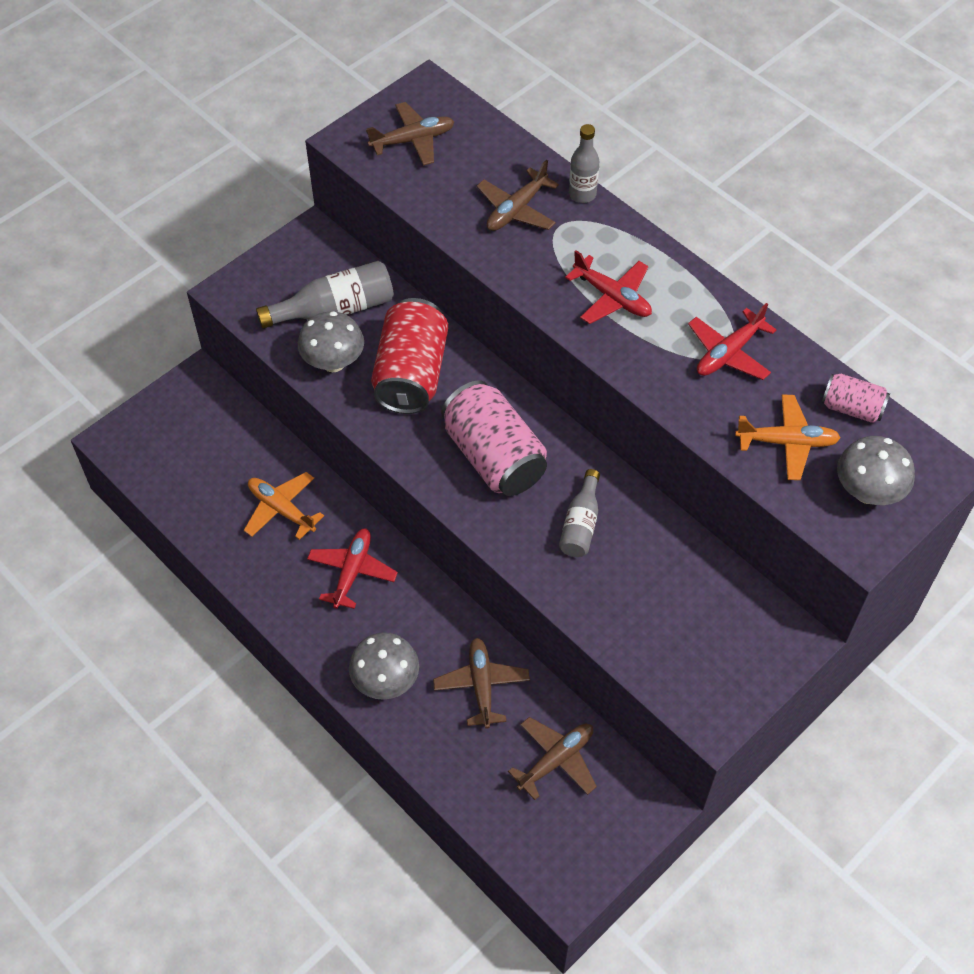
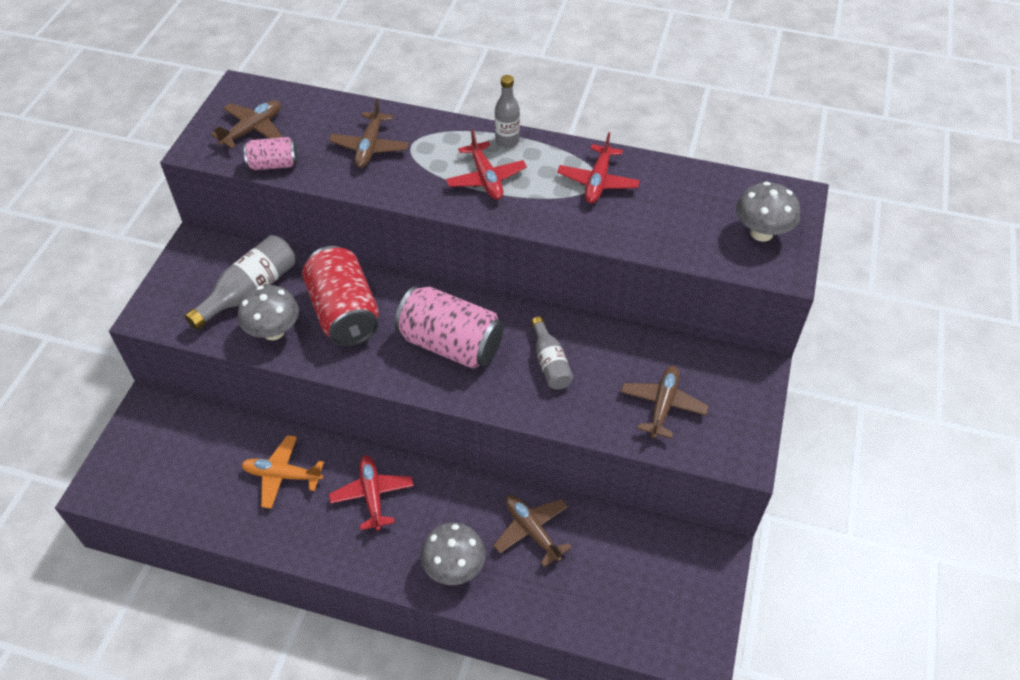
camera: 30 degrees left, 5 degrees down
(556, 760) = (625, 557): brown plane -> brown plane (662, 405)
(582, 194) = (413, 117): grey bottle -> grey bottle (507, 141)
(612, 297) = (486, 178): red plane -> red plane turned 60 degrees clockwise
(787, 442) = (683, 224): orange plane -> none
(851, 408) = (709, 182): pink can -> pink can (273, 164)

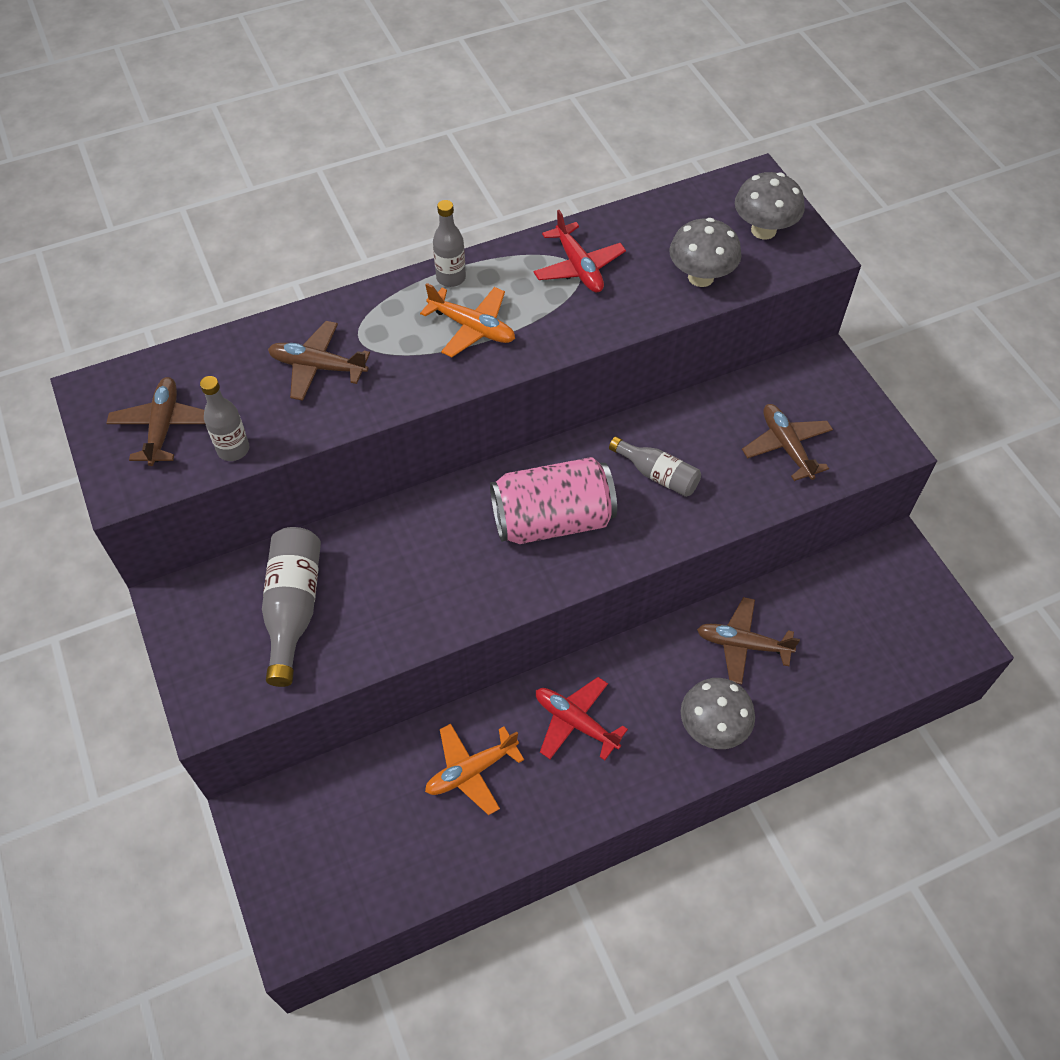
camera: 40 degrees left, 5 degrees up
(273, 164) = (233, 449): pink can -> grey bottle
(273, 331) = (365, 630): grey mushroom -> grey mushroom (700, 277)
(344, 313) = (417, 561): red can -> none
(370, 147) = (318, 367): brown plane -> brown plane turned 135 degrees clockwise
(486, 178) = (472, 328): red plane -> orange plane

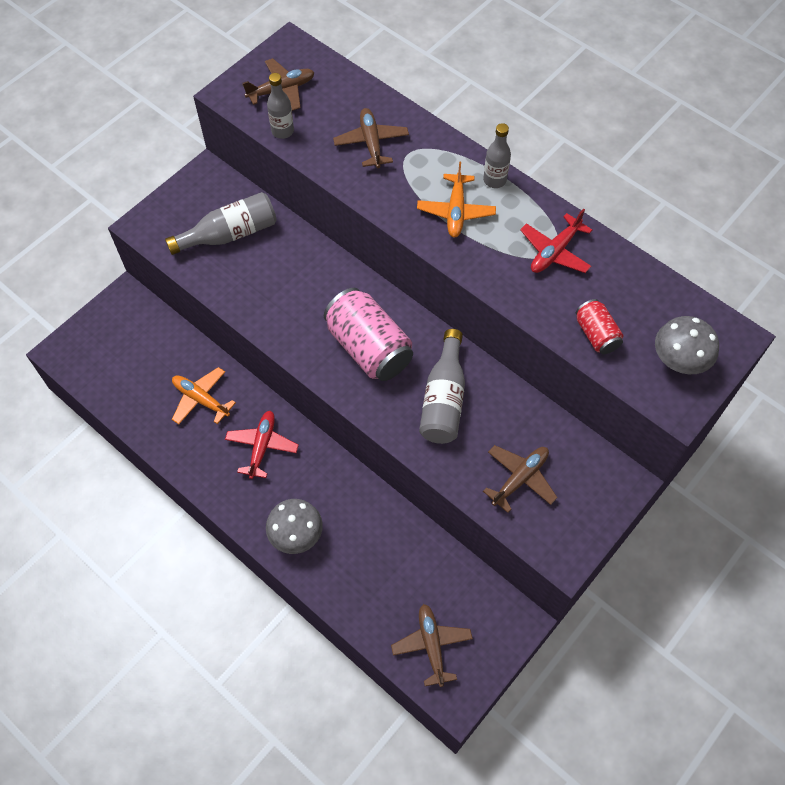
camera: 65 degrees right, 5 degrees up
(657, 475) = (444, 399): grey bottle -> grey bottle, size x1.55
(700, 277) = (596, 334): grey mushroom -> red can
(742, 644) = (373, 532): brown plane -> brown plane (431, 645)

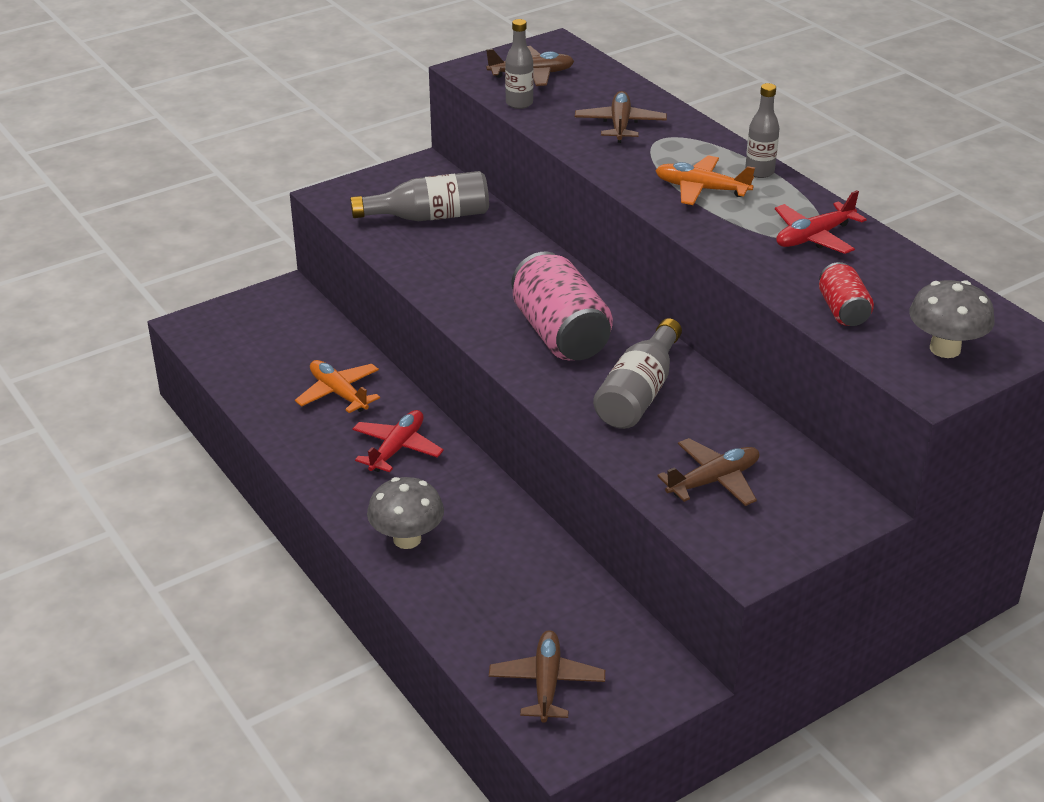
camera: 15 degrees right, 25 degrees down
(456, 211) = (701, 189): orange plane -> orange plane turned 90 degrees clockwise

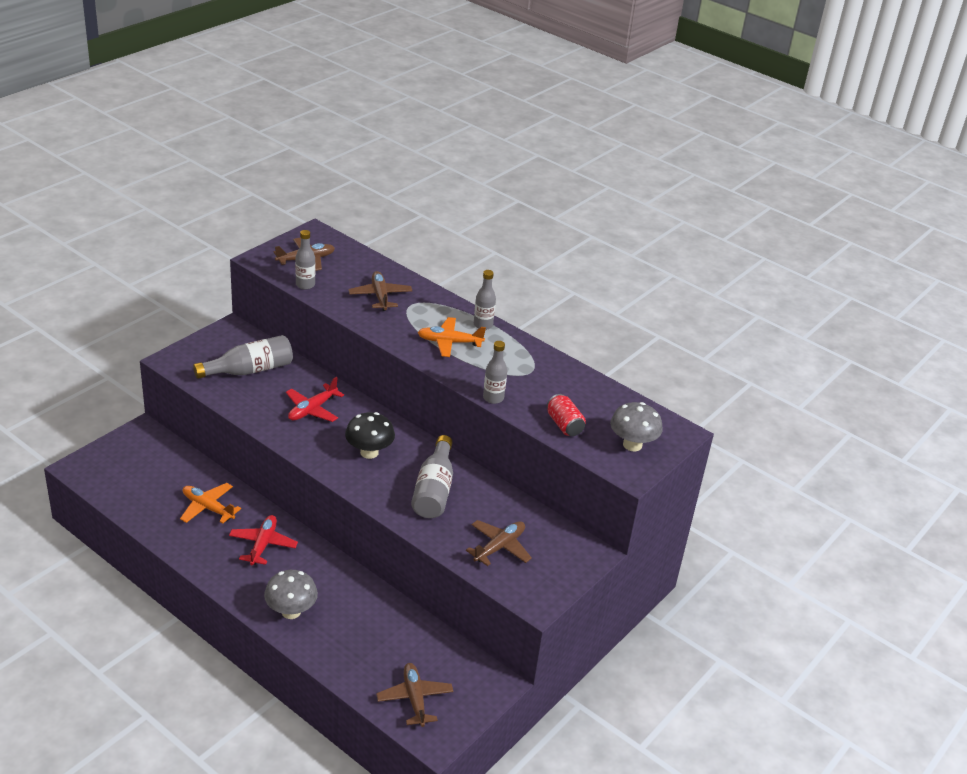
camera: 20 degrees left, 0 degrees up
(560, 334) = (369, 452): pink can -> black mushroom
(743, 265) = (493, 398): none -> grey bottle
(814, 237) = (531, 372): red plane -> red plane (312, 409)

